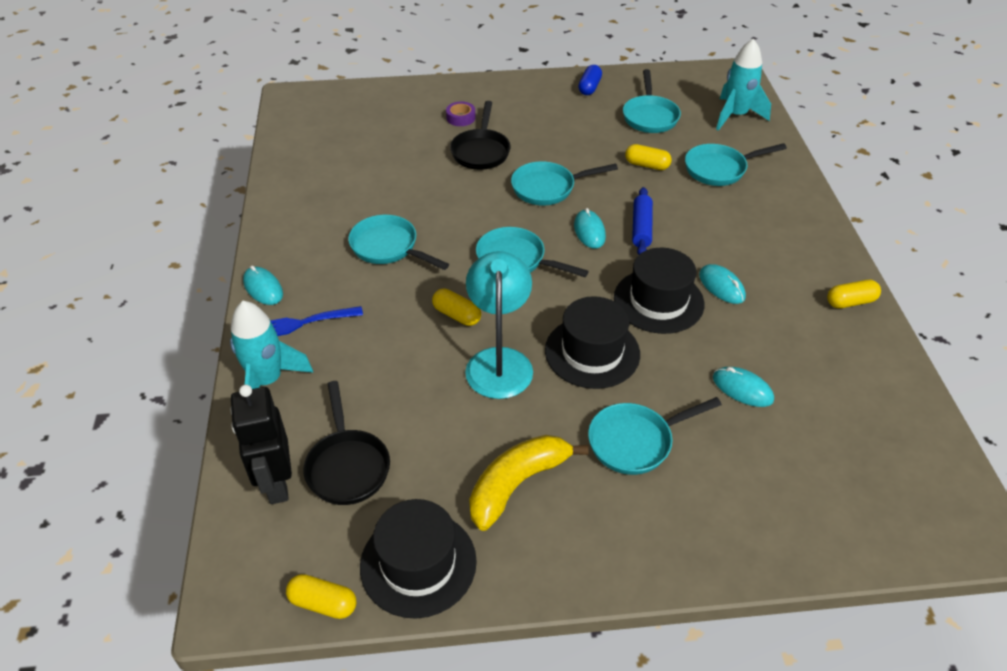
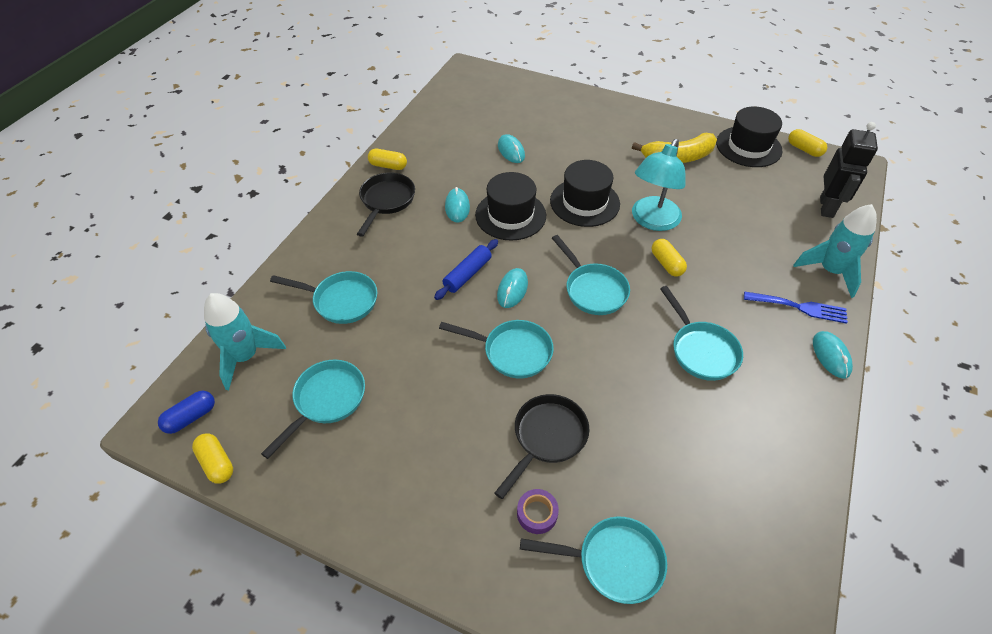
camera: 150 degrees left, 5 degrees up
(347, 466) = (778, 200): black pan -> black pan (386, 201)
(589, 87) = (340, 490): blue capsule -> blue capsule (191, 417)
(635, 441) = (596, 151): turquoise pan -> turquoise pan (613, 561)
(647, 165) = (397, 336): yellow capsule -> yellow capsule (216, 463)

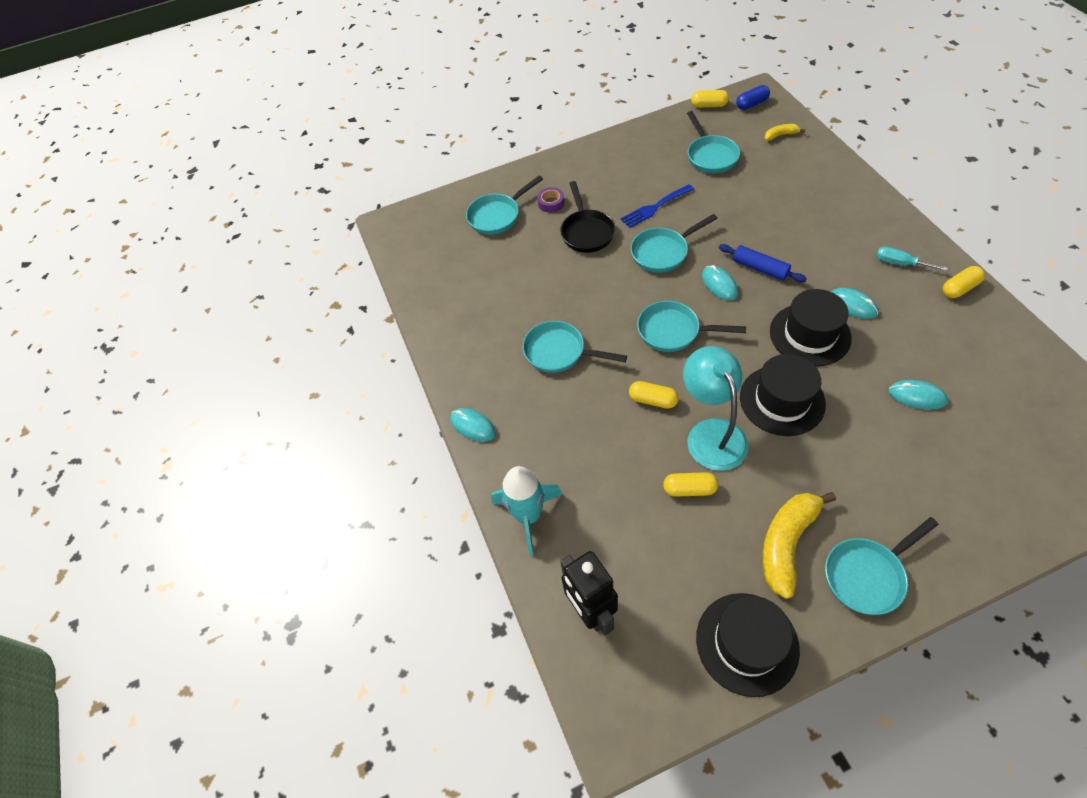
camera: 140 degrees right, 5 degrees up
(191, 417) = (751, 104): blue capsule -> blue capsule turned 60 degrees clockwise
(246, 357) = (780, 135): turquoise rocket -> yellow banana
(341, 301) = (794, 192): turquoise pan -> turquoise pan (867, 575)
(386, 201) = (900, 263): black pan -> turquoise screwdriver
(467, 274) = (760, 268): blue rolling pin -> blue rolling pin turned 45 degrees counterclockwise
(799, 307) = (524, 451): blue fork -> blue fork (655, 207)
(804, 149) = (690, 707): yellow capsule -> yellow capsule (689, 489)

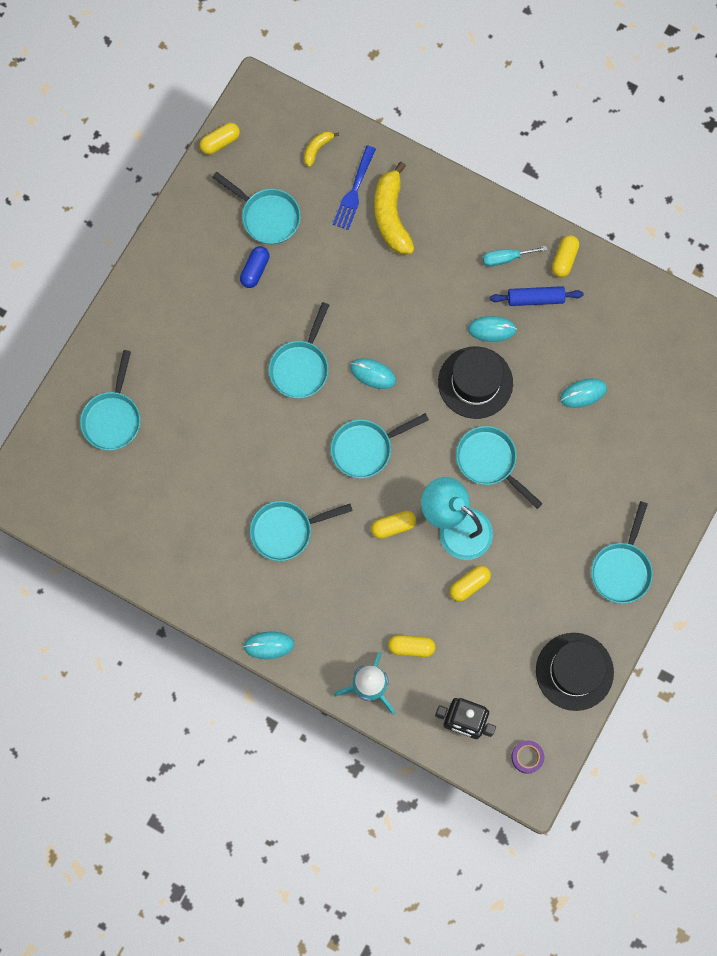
camera: 45 degrees left, 20 degrees up
(551, 203) = (154, 370): purple tape -> purple tape (527, 757)
(586, 232) = (215, 385): black pan -> none
(593, 507) = (411, 647): none -> yellow capsule
(655, 207) = (258, 316): blue fork -> blue fork (354, 191)
(751, 104) = (262, 117): blue capsule -> blue capsule (255, 270)
(760, 268) = (395, 334): blue rolling pin -> blue rolling pin (535, 299)
(782, 400) = (489, 461): black hat -> turquoise pan
(786, 543) = (559, 581): yellow banana -> yellow banana (391, 216)

